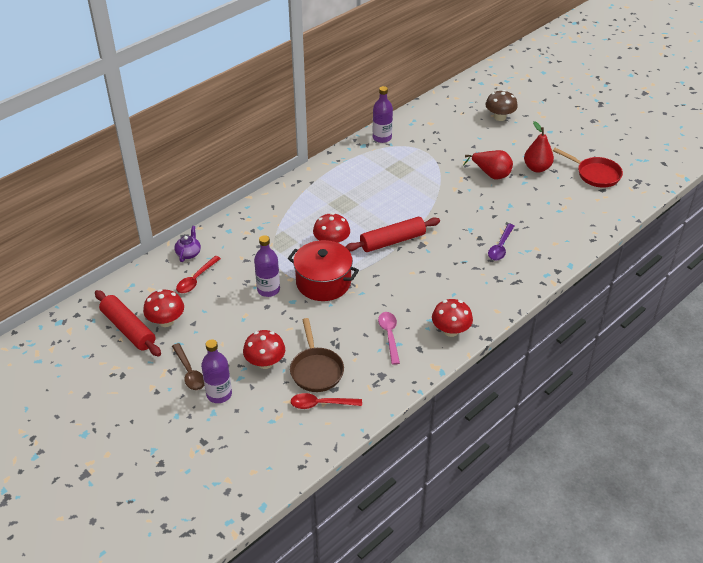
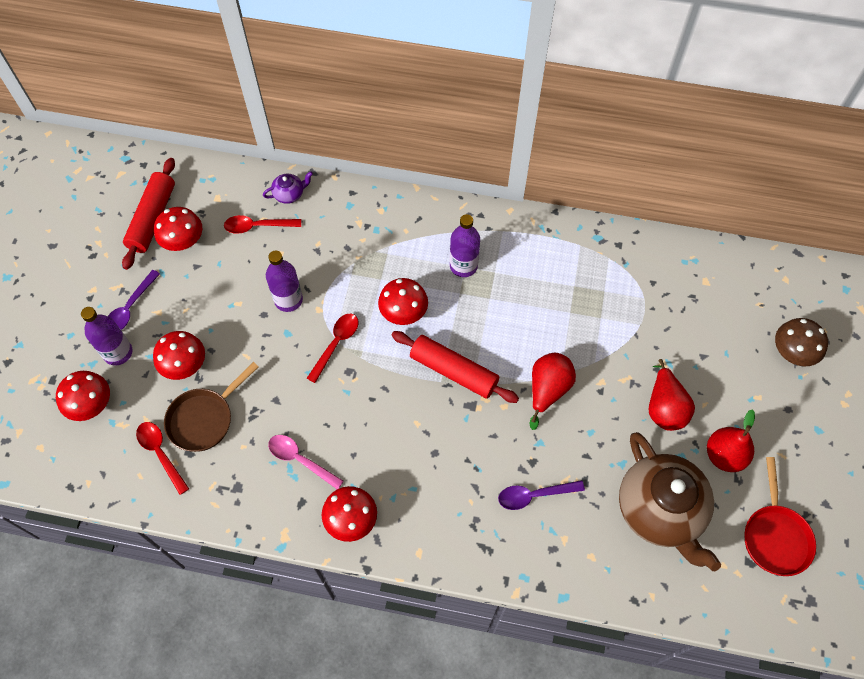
camera: 55 degrees right, 20 degrees up
(189, 372) = (130, 308): brown spoon -> purple spoon
(246, 427) = (91, 405): none -> red mushroom
(323, 282) = (336, 344): red pot -> red spoon
(382, 138) = (629, 248): purple bottle -> purple bottle (463, 266)
(389, 336) = (300, 460): pink spoon -> pink spoon turned 105 degrees counterclockwise
(440, 210) = (547, 390): none -> red pear
(549, 205) = (660, 510): none -> brown teapot

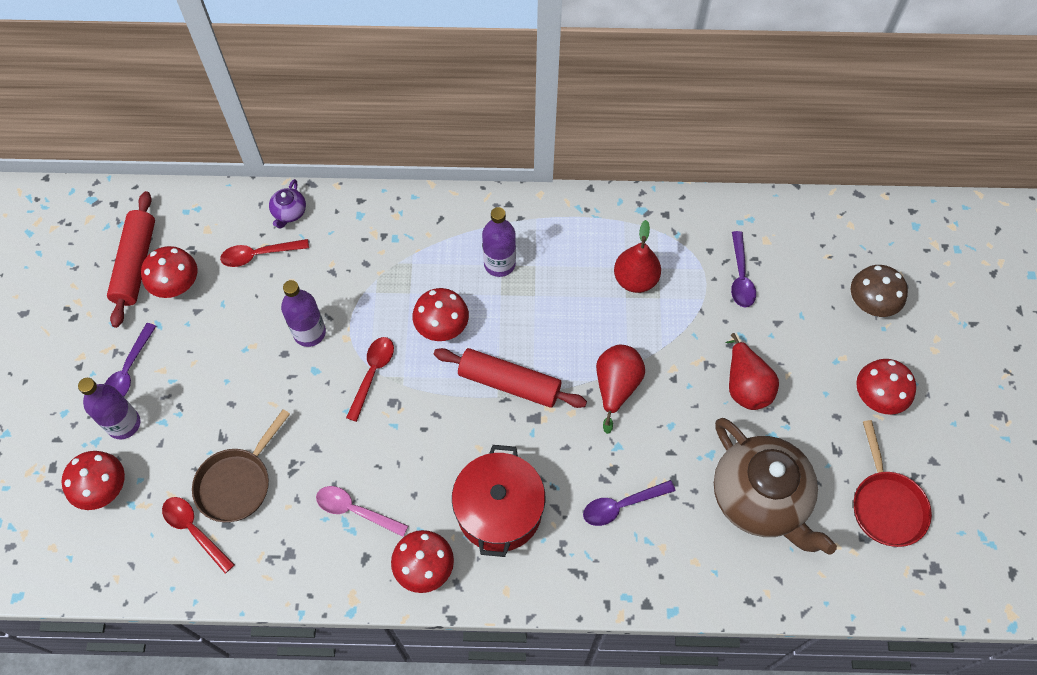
camera: 10 degrees left, 0 degrees up
(185, 365) = (204, 425): red mushroom -> red mushroom (877, 397)
(289, 194) = (289, 213): purple teapot -> purple teapot turned 135 degrees clockwise
(425, 481) = (499, 510): none -> red pot
(677, 310) = (740, 277): none -> purple spoon
(724, 455) = (818, 427): red pear -> red pear (635, 280)

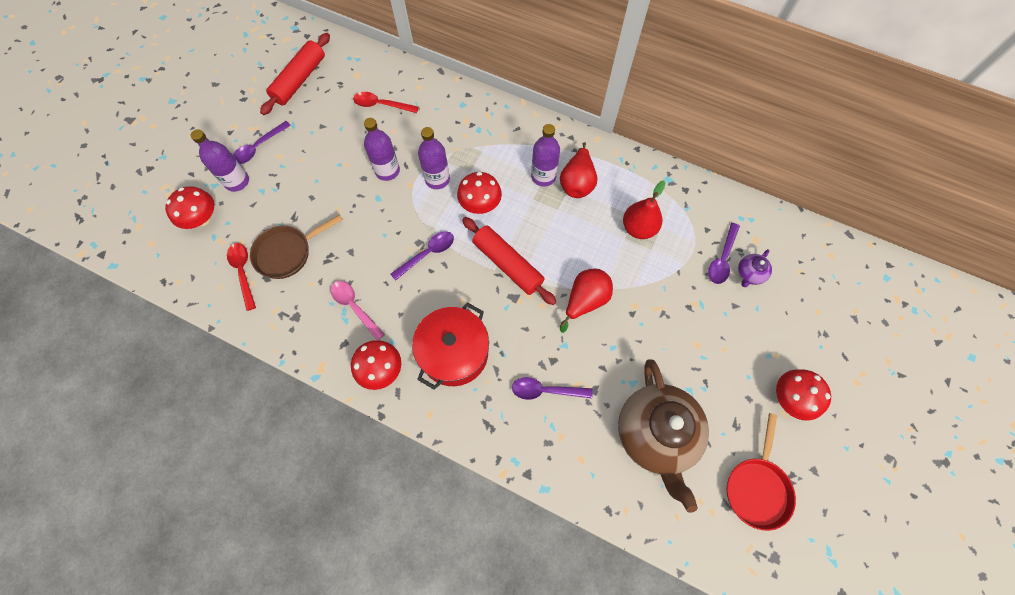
camera: 25 degrees right, 5 degrees up
(177, 285) = (318, 104): red mushroom -> none
(289, 213) = (416, 84): purple teapot -> purple teapot (749, 274)
(372, 374) = (415, 217): red spoon -> none
(376, 318) = (437, 179): none -> purple bottle
(410, 411) = (427, 254): none -> purple spoon
(745, 386) = (686, 343): red pear -> red pear (577, 183)
(870, 303) = (819, 322): brown mushroom -> none

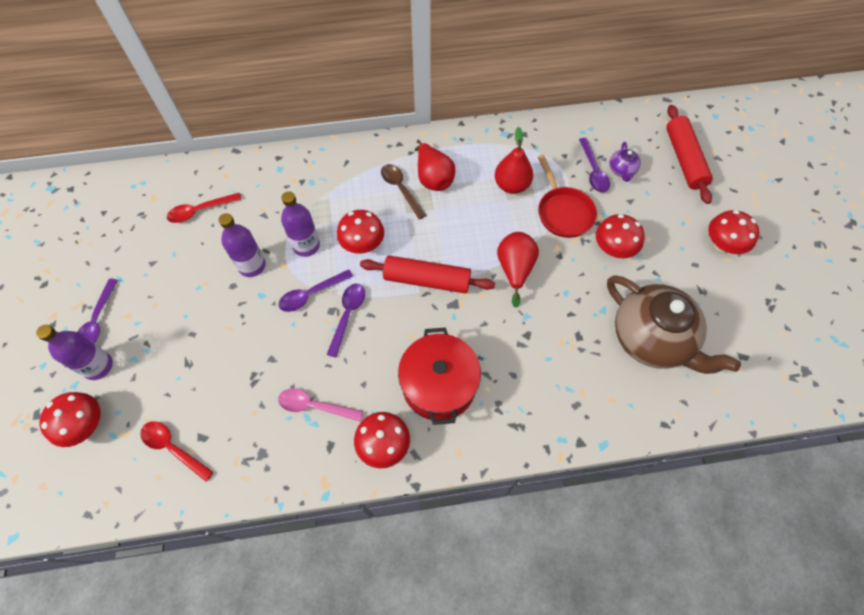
camera: 35 degrees left, 5 degrees down
(287, 253) = (207, 400): brown pan -> none
(300, 80) = (95, 233): red rolling pin -> red rolling pin (684, 159)
(543, 176) = (400, 189): purple bottle -> brown spoon
(545, 390) = (540, 363): purple spoon -> purple spoon (311, 294)
(684, 337) = (613, 248): none -> red mushroom
(757, 487) = (753, 327): red pan -> red pan (563, 212)

